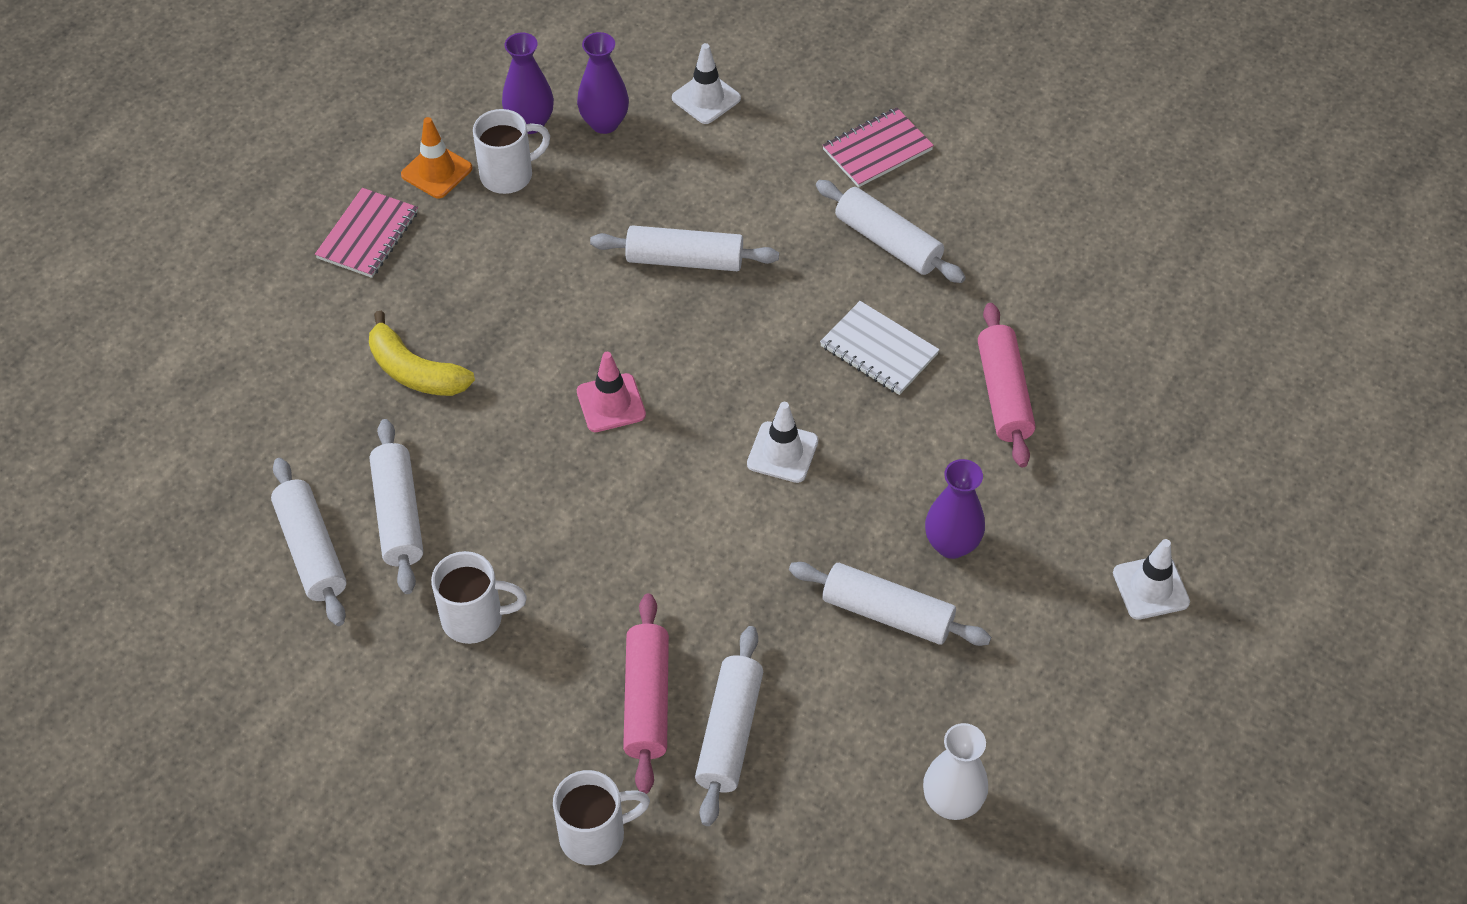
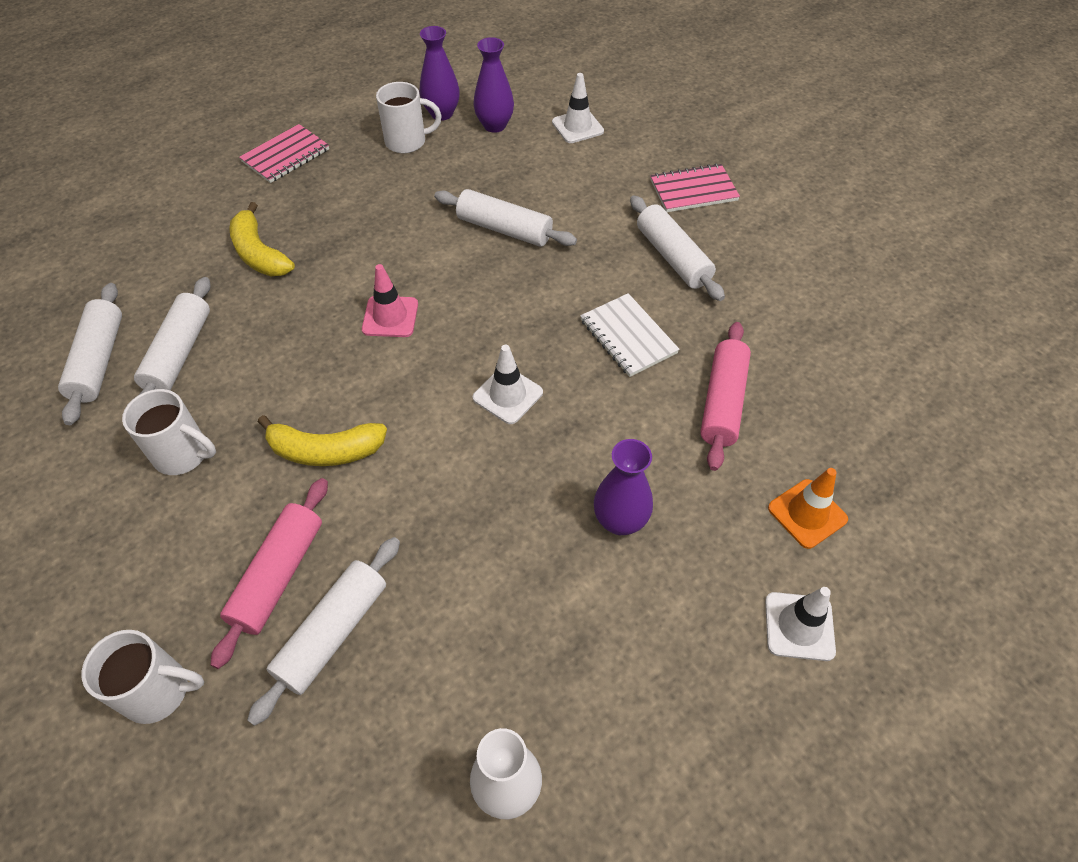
camera: 20 degrees right, 0 degrees up
(436, 171) = (358, 128): orange traffic cone -> orange traffic cone (807, 513)
(623, 568) = (325, 451): none -> yellow banana
(887, 613) = (532, 567): white rolling pin -> none

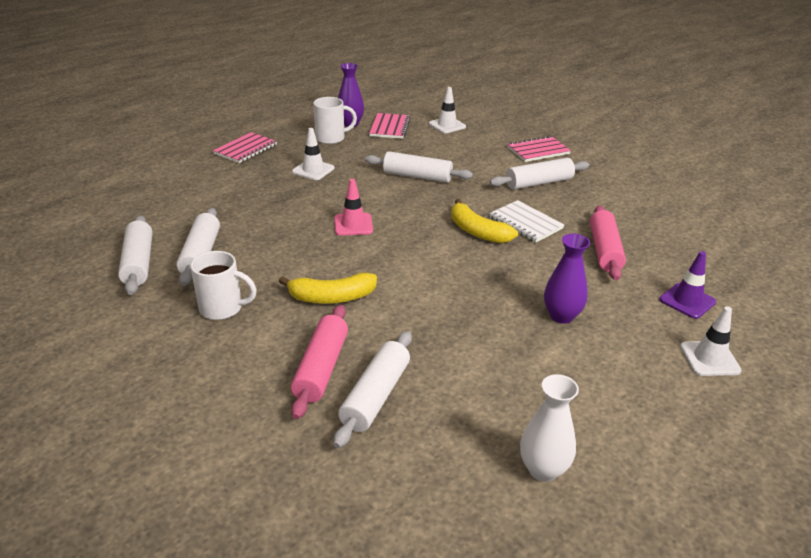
camera: 10 degrees left, 20 degrees down
(159, 691) = (249, 444): white mug -> none
(259, 253) = (244, 199): yellow banana -> yellow banana (477, 231)
(494, 125) = (390, 127): purple vase -> pink notebook
(508, 395) = (454, 258): white traffic cone -> white traffic cone (313, 170)
(673, 257) = (539, 183): white rolling pin -> white rolling pin turned 75 degrees counterclockwise
(807, 513) = (687, 301): orange traffic cone -> purple traffic cone

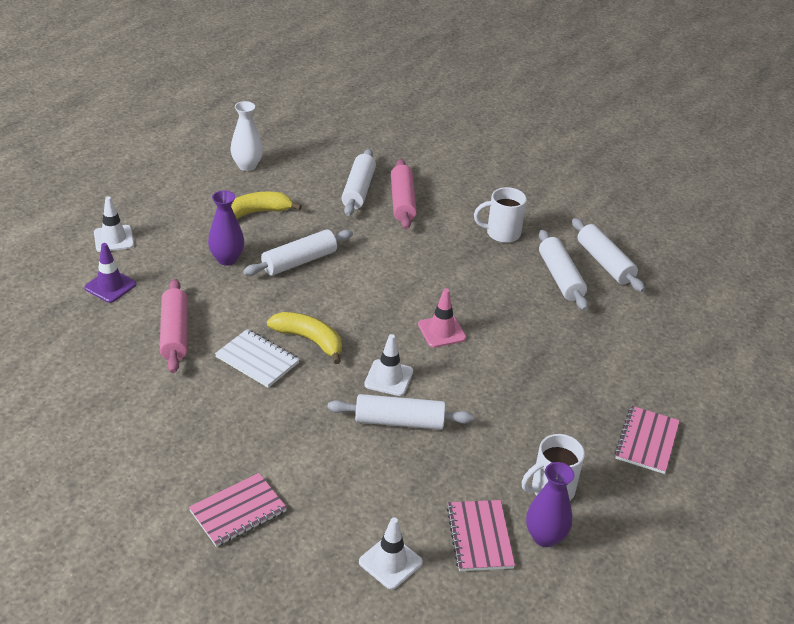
camera: 165 degrees right, 5 degrees up
(313, 170) = (533, 413): white traffic cone -> white traffic cone (388, 378)
(332, 297) = (422, 252): yellow banana -> yellow banana (256, 212)
(539, 183) = (240, 434): white rolling pin -> white rolling pin (299, 261)

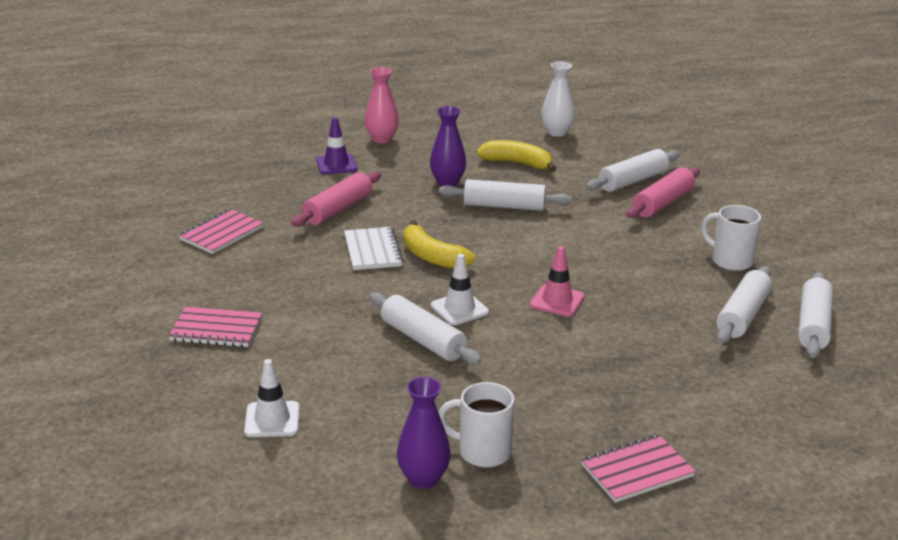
camera: 45 degrees right, 10 degrees down
(113, 239) = (382, 139): white traffic cone -> pink vase
(309, 340) = (432, 257): yellow banana -> yellow banana turned 150 degrees clockwise
(479, 537) = (367, 446): pink notebook -> pink notebook (221, 233)

